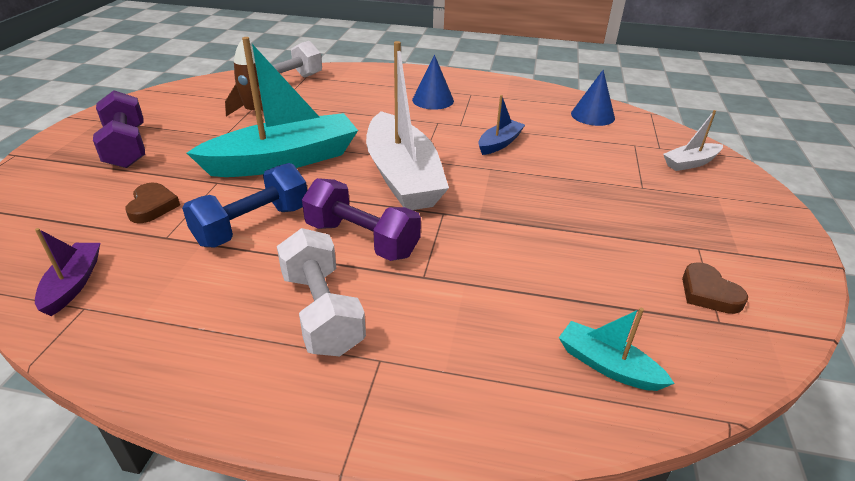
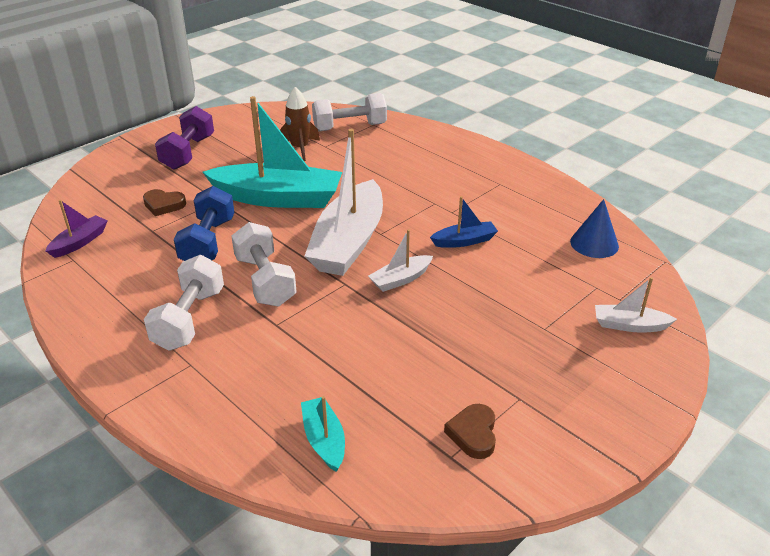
camera: 35 degrees right, 0 degrees up
(152, 206) = (164, 205): brown heart -> brown heart turned 75 degrees clockwise
(253, 225) = (208, 242): blue dumbbell -> blue dumbbell turned 75 degrees counterclockwise
(362, 240) = (265, 281): purple dumbbell -> white dumbbell
(433, 100) = (456, 179): blue cone -> none
(487, 191) = (400, 279): none -> white boat

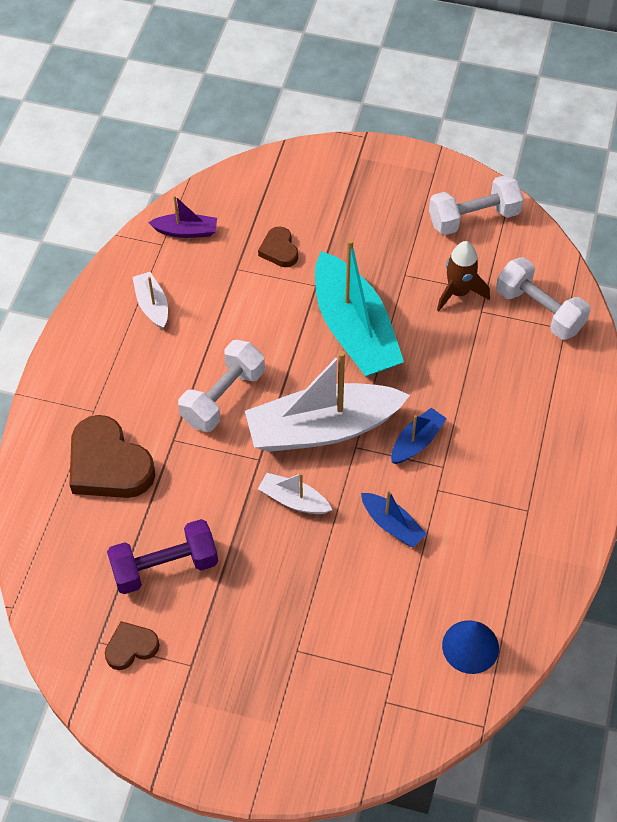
camera: 60 degrees right, 20 degrees up
(188, 153) = (378, 207): purple dumbbell -> purple dumbbell (165, 567)
(189, 319) = (142, 375): white dumbbell -> white dumbbell (473, 218)
(208, 242) = (248, 321): blue dumbbell -> none
(259, 375) = (108, 464): none -> brown heart
(324, 440) = (68, 547): turquoise boat -> none
(403, 206) = (416, 442): none -> blue boat
(629, 325) = (347, 723): white boat -> white boat (152, 305)

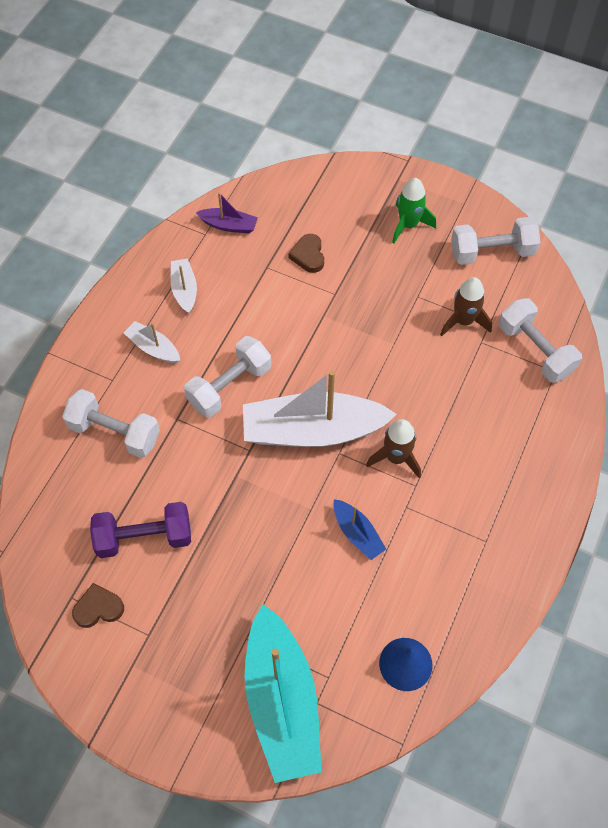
camera: 10 degrees right, 5 degrees up
(108, 464) = (115, 432): brown heart -> white dumbbell
(294, 500) = (273, 494): white boat -> white boat (153, 348)
(354, 330) = (360, 341): turquoise boat -> turquoise boat (282, 701)
(379, 203) = (408, 225): none -> green rocket
(416, 442) = (396, 457): blue boat -> brown rocket

